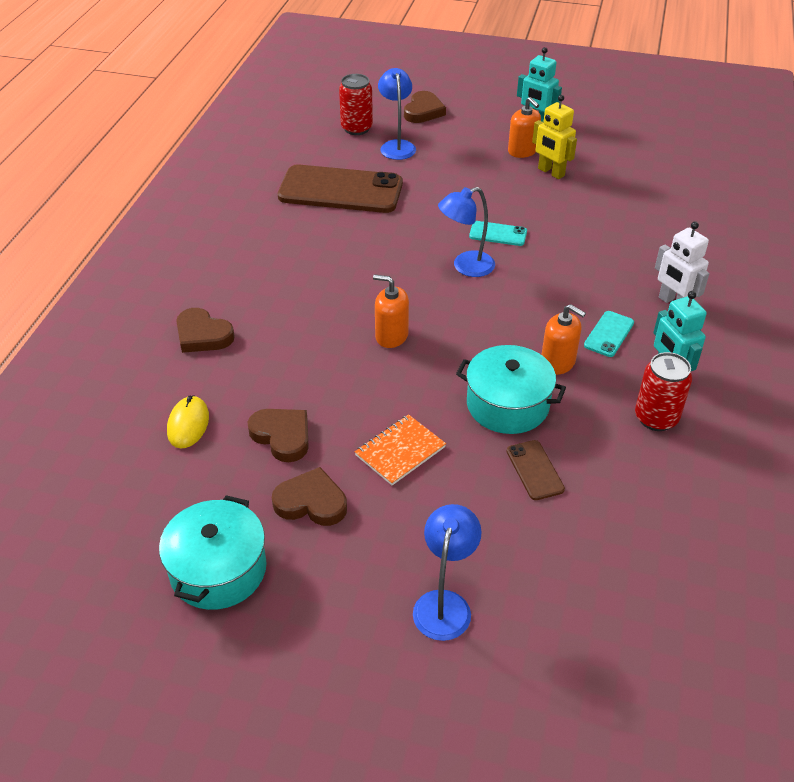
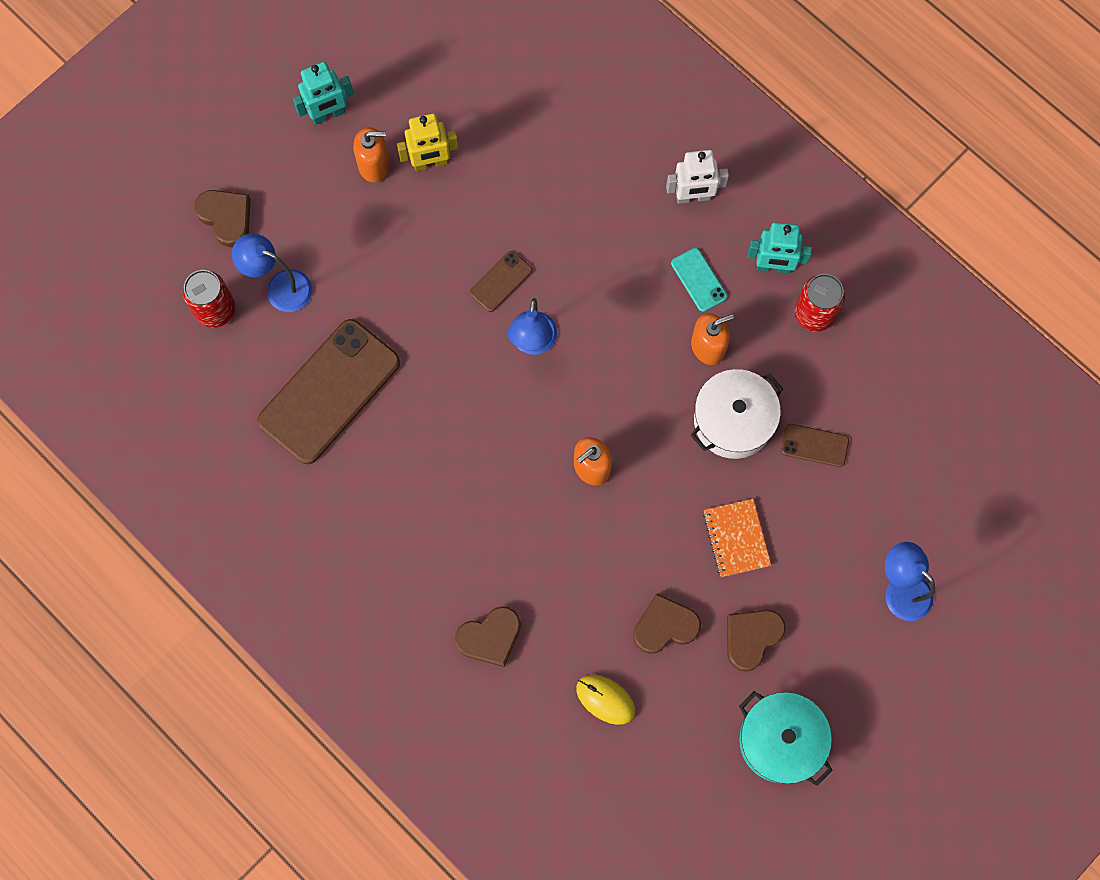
camera: 60 degrees left, 30 degrees up
(498, 234) = (501, 282): turquoise phone -> brown phone
(507, 405) = (733, 421): turquoise pot -> white pot

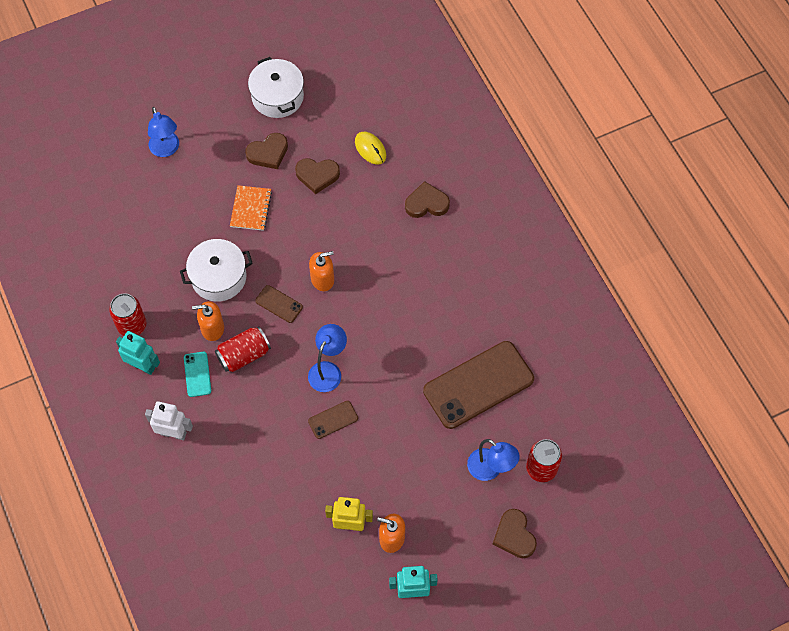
camera: 160 degrees left, 10 degrees down
(650, 325) = (244, 355): none -> red can
(780, 740) = (277, 96): turquoise pot -> white pot
(814, 445) = (175, 245): brown phone -> brown phone (279, 304)

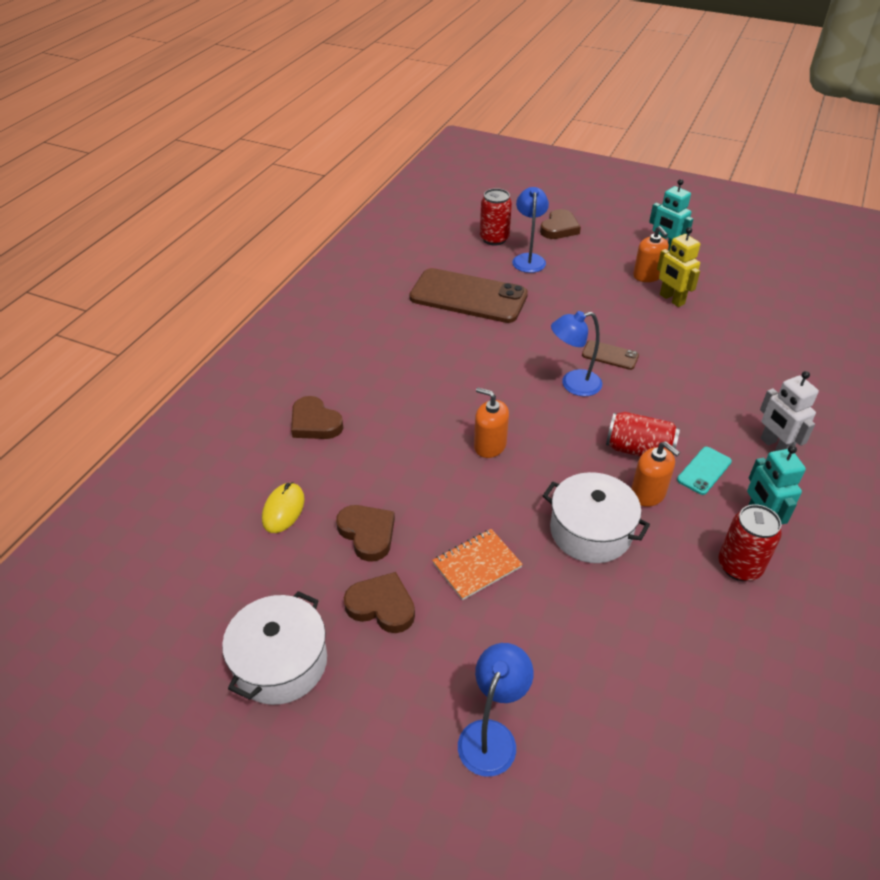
camera: 130 degrees left, 20 degrees down
(279, 304) = (556, 460): brown phone -> none

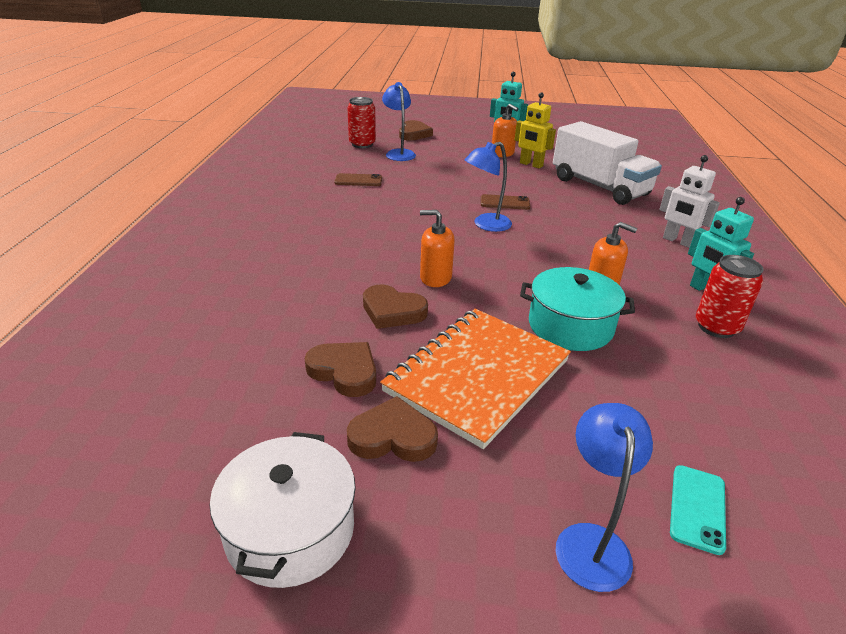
camera: 20 degrees left, 10 degrees down
(283, 509) = (235, 368): yellow mouse -> none
(315, 423) = (244, 288): brown heart -> brown heart (392, 311)
(468, 297) = (358, 180): brown phone -> brown phone, size x0.44
(477, 565) = (477, 376): orange notebook -> orange notebook, size x1.97
(590, 531) = (570, 326): white pot -> turquoise pot
(639, 450) = (572, 260): red can -> none
(704, 470) = (635, 265): turquoise phone -> turquoise phone (697, 508)
(734, 348) = (599, 187): none -> white truck

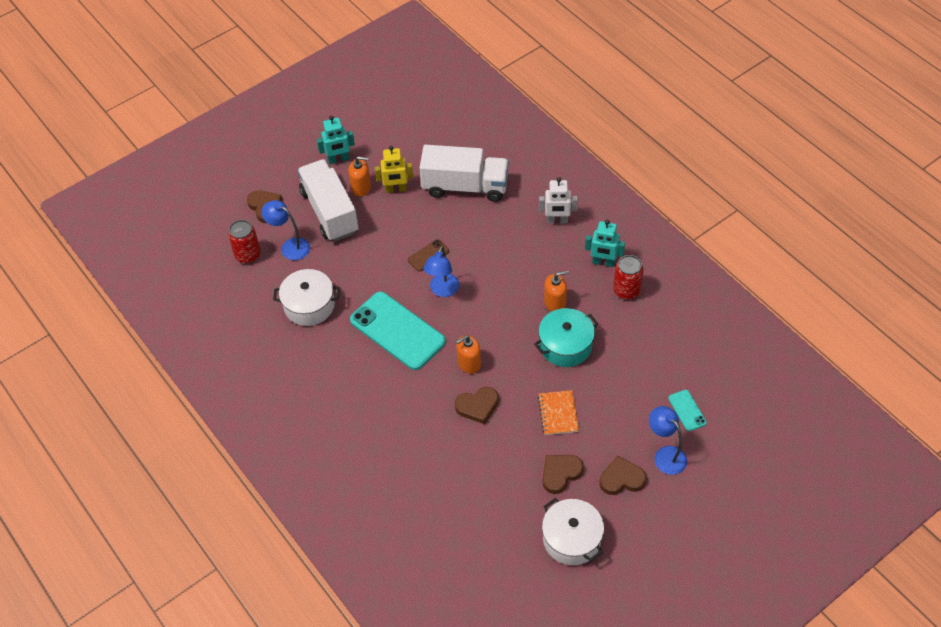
camera: 40 degrees left, 20 degrees up
(344, 371) = (503, 460): brown heart -> brown heart (621, 479)
(358, 180) = (309, 305): brown phone -> white pot
(403, 225) = (397, 331): none -> turquoise phone
(457, 153) = (330, 212): none -> white truck
(477, 376) = (558, 413): orange notebook -> orange notebook, size x0.51

